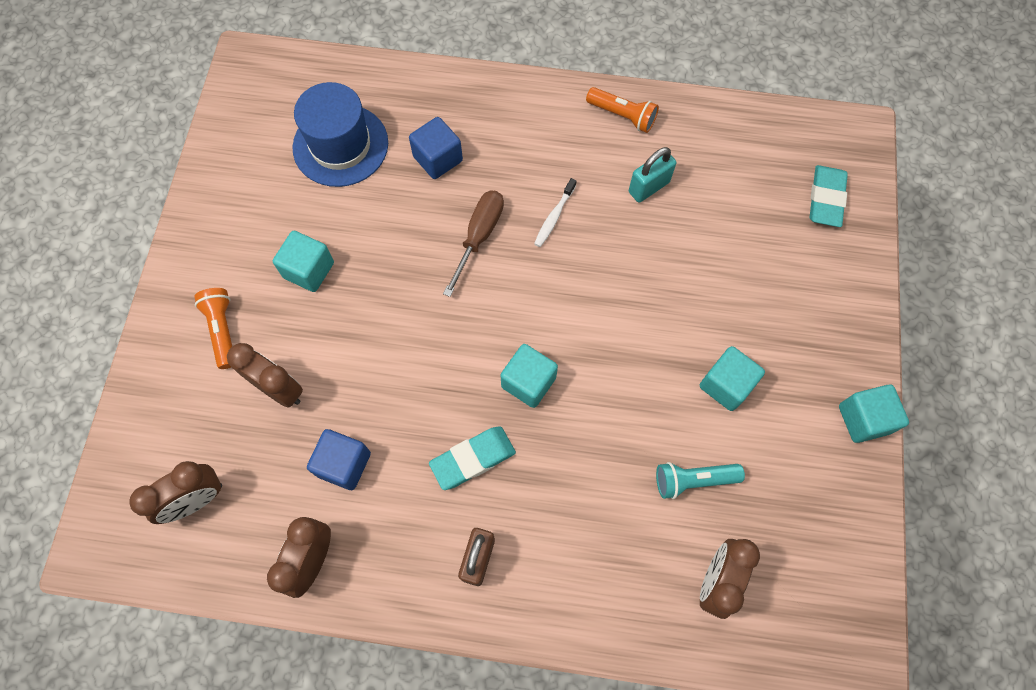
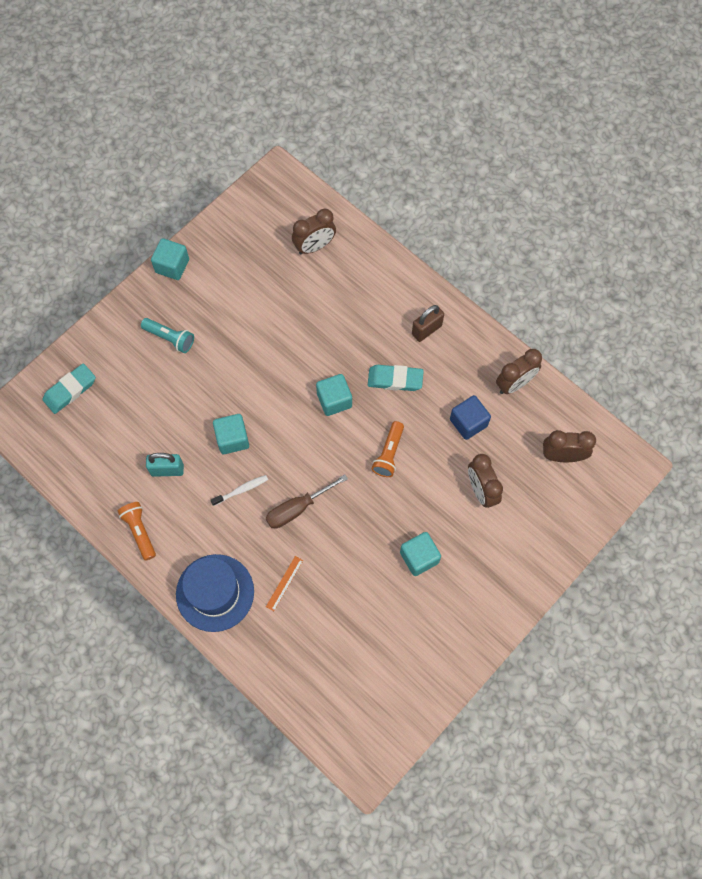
camera: 145 degrees left, 0 degrees up
(222, 330) = (496, 552): orange flashlight -> orange flashlight (389, 454)
(340, 145) = (342, 640): blue hat -> blue hat (215, 592)
(438, 159) = (284, 583): blue cube -> orange ruler
(693, 480) = (287, 295): turquoise flashlight -> turquoise flashlight (170, 338)
(726, 385) = (227, 328): turquoise cube -> turquoise cube (232, 439)

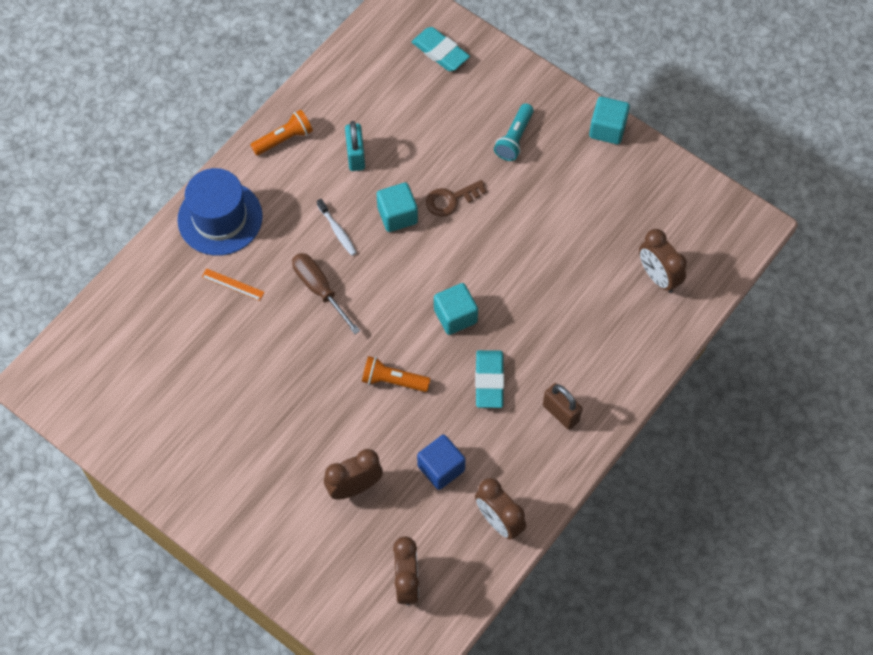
camera: 85 degrees right, 5 degrees down
(223, 394) = (451, 200): none -> brown key
(419, 557) = (268, 422): turquoise cube -> none

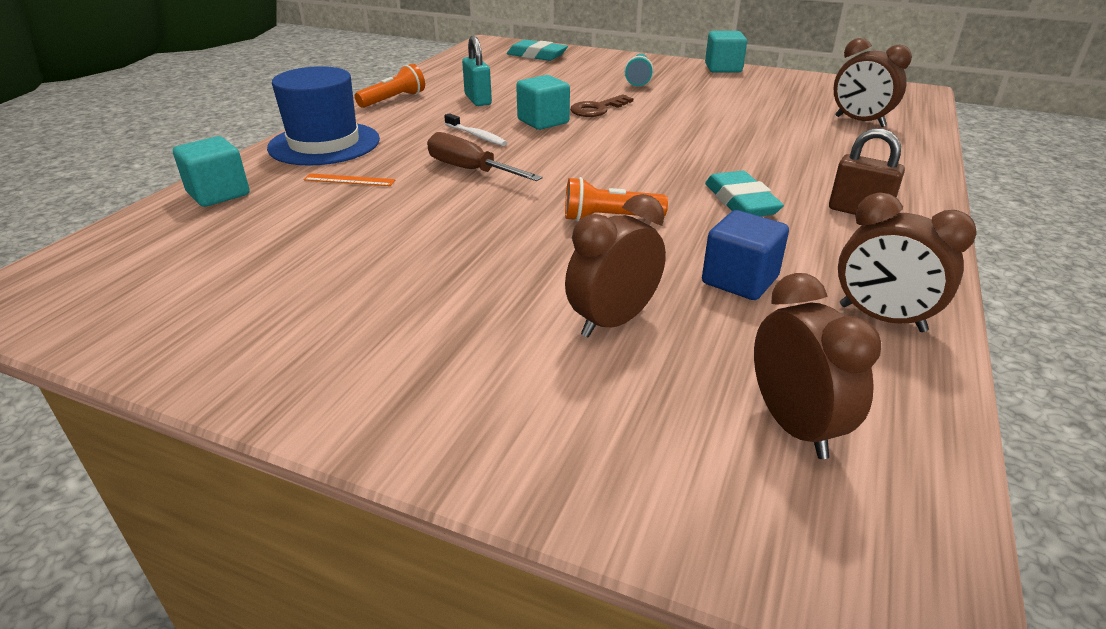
camera: 15 degrees left, 30 degrees down
(455, 316) = (657, 166): turquoise cube -> turquoise cube (218, 194)

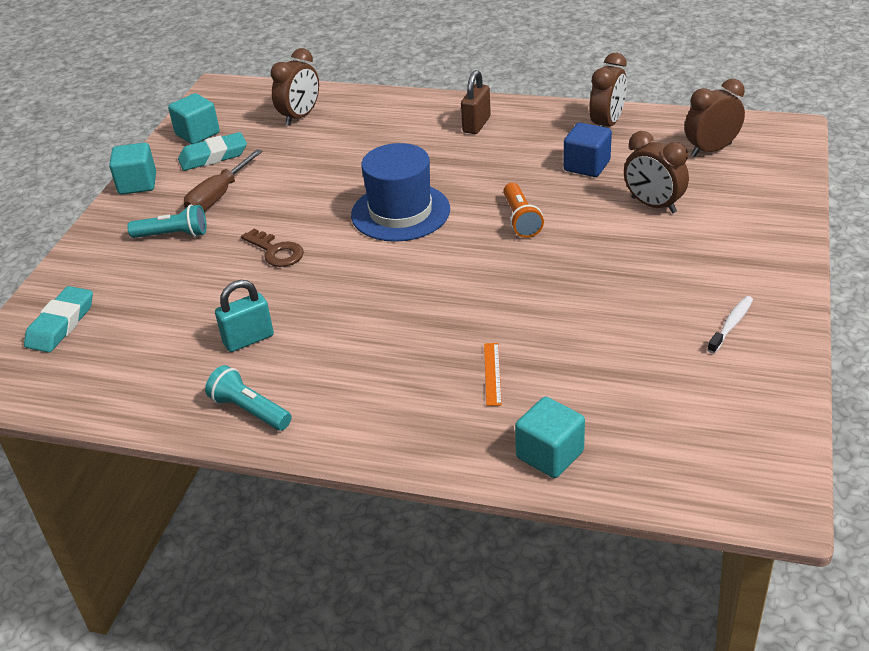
camera: 95 degrees left, 5 degrees up
(324, 144) = (404, 423): blue hat -> blue hat (400, 212)
(393, 100) = (249, 410): orange flashlight -> turquoise flashlight
(470, 170) = (450, 304): brown screwdriver -> brown screwdriver (218, 196)
(476, 136) = (364, 317): white toothbrush -> white toothbrush (731, 324)
(543, 121) = (317, 281): turquoise cube -> turquoise cube (197, 134)
(740, 202) = (475, 167): turquoise eraser -> turquoise eraser (213, 156)

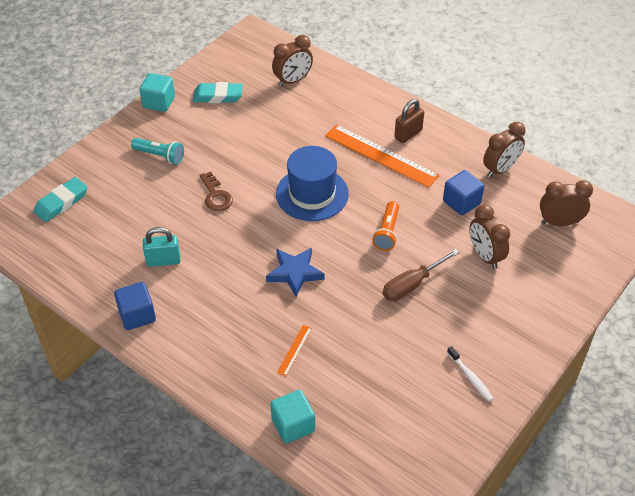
camera: 20 degrees right, 10 degrees up
(197, 134) = (218, 71): turquoise cube -> none
(218, 196) = (203, 133): brown screwdriver -> brown screwdriver (411, 285)
(249, 410) = (137, 315): turquoise flashlight -> blue cube
(435, 295) = (295, 273): none -> blue star
(459, 152) = (381, 156): none -> orange ruler
(731, 324) = (470, 377): white toothbrush -> white toothbrush turned 90 degrees clockwise

